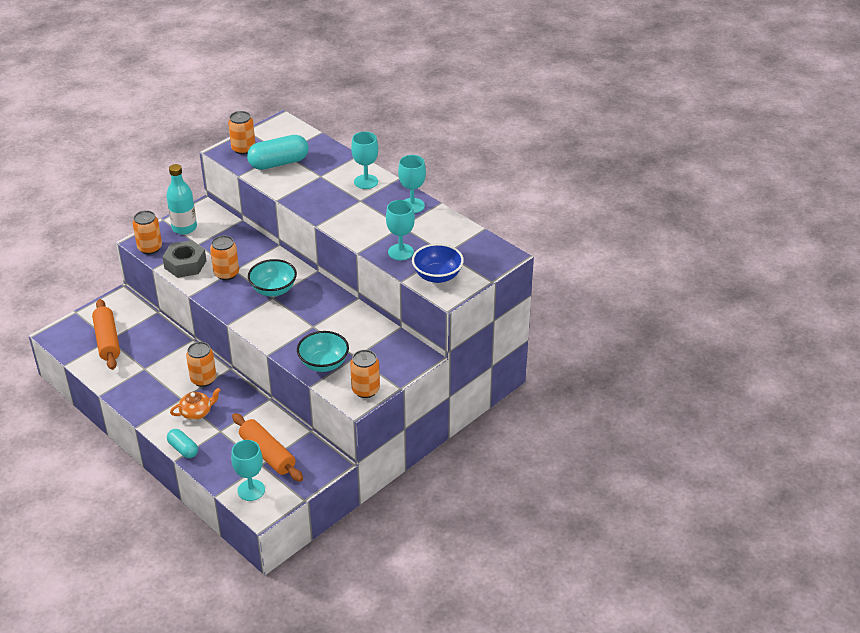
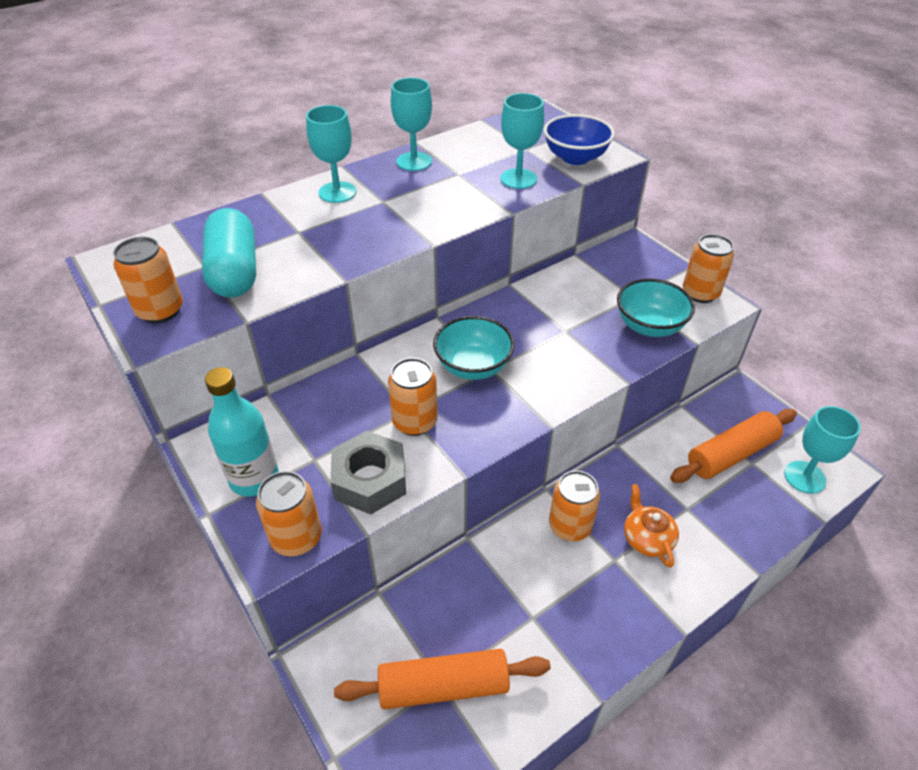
camera: 80 degrees left, 5 degrees up
(183, 449) = (732, 560): turquoise capsule -> none

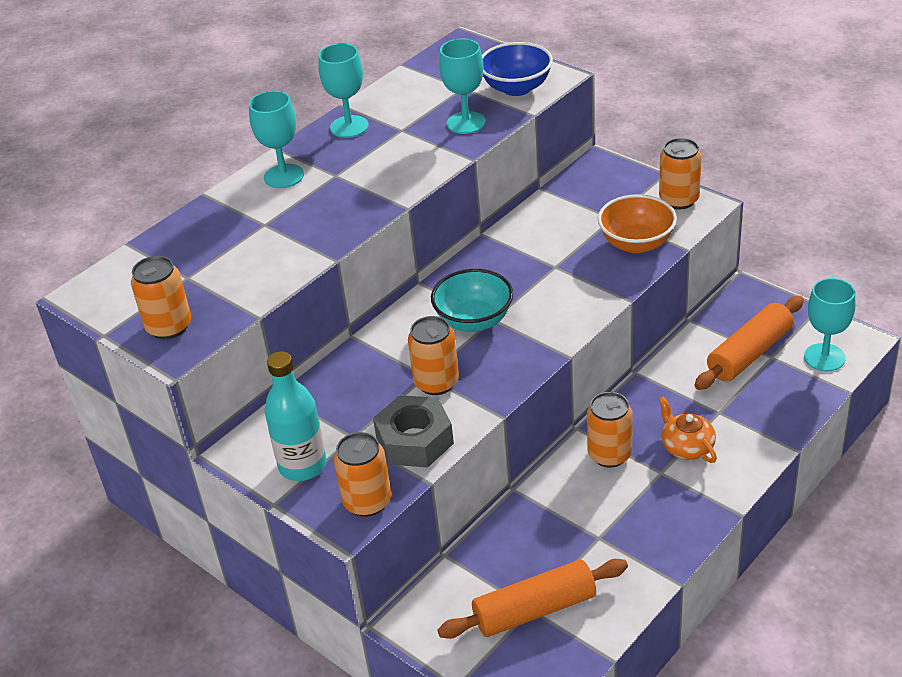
camera: 10 degrees left, 5 degrees down
(235, 271) = (221, 276): turquoise capsule -> none
(649, 326) = (636, 243): turquoise bowl -> orange bowl

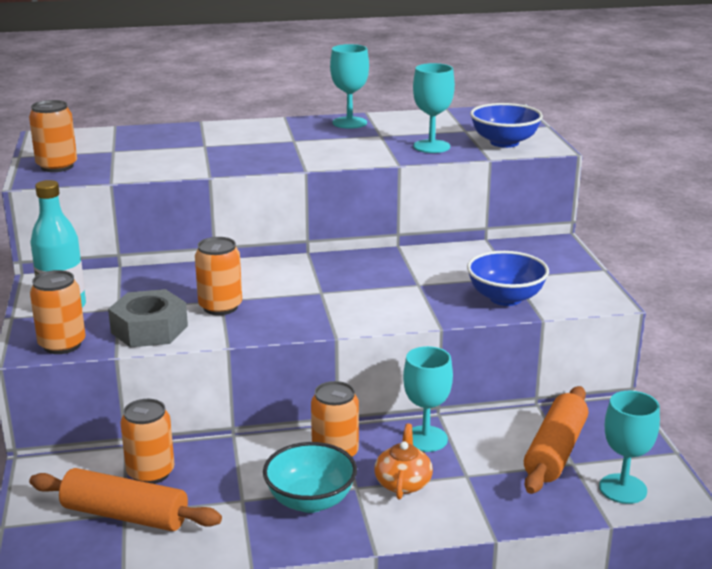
camera: 35 degrees right, 15 degrees down
(284, 176) = (262, 130): turquoise goblet -> turquoise goblet (425, 439)
(474, 320) = (306, 287): turquoise bowl -> turquoise bowl (310, 501)
(636, 243) = (505, 298): orange bowl -> blue bowl
(679, 200) = (587, 288): orange can -> orange can (150, 473)
(749, 353) = (555, 451): orange rolling pin -> orange rolling pin turned 60 degrees counterclockwise

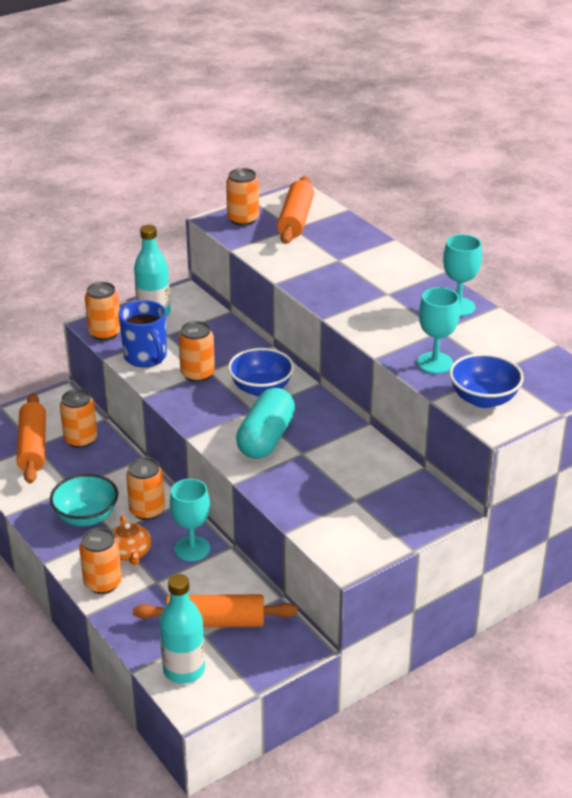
camera: 65 degrees right, 10 degrees up
(99, 147) = (295, 220): none -> orange rolling pin
(149, 329) = (146, 357): grey nut -> blue mug
(377, 296) = (266, 438): none -> turquoise capsule
(403, 483) = (130, 553): orange teapot -> orange teapot turned 90 degrees clockwise
(445, 514) = (103, 583): none -> orange can
(505, 298) = (309, 504): blue bowl -> blue bowl (261, 389)
(623, 489) = (184, 670): turquoise goblet -> turquoise bottle

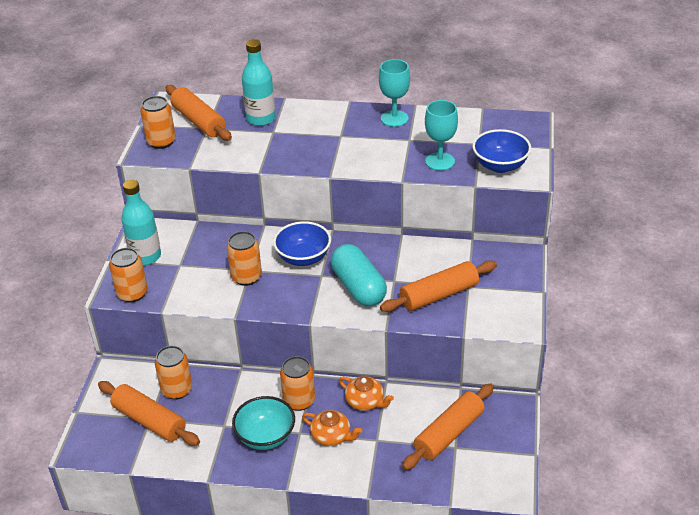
camera: 45 degrees left, 5 degrees up
(103, 583) = (346, 469): orange can -> none
(146, 357) = (192, 290): blue mug -> none
(184, 670) = (477, 477): turquoise bottle -> turquoise bottle (261, 119)
(192, 549) = (365, 402): turquoise goblet -> orange teapot
(319, 489) = (439, 295): none -> orange rolling pin

